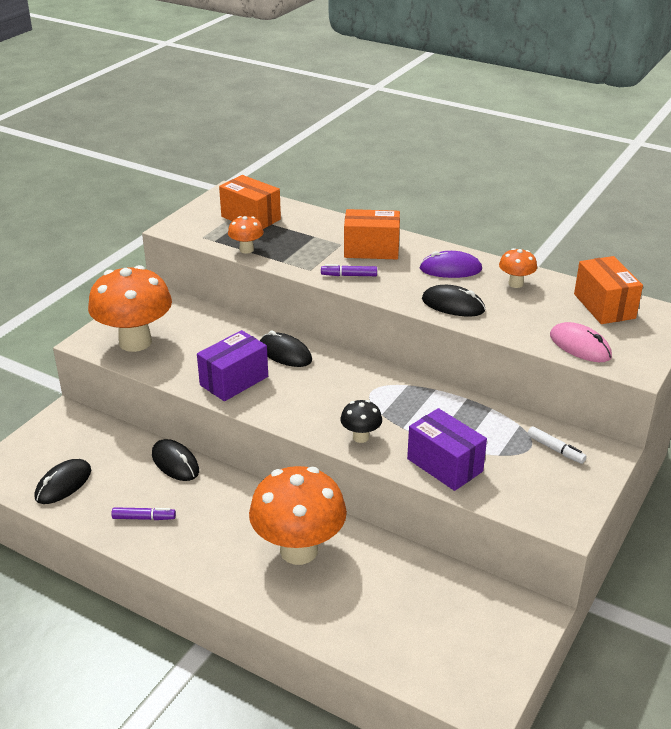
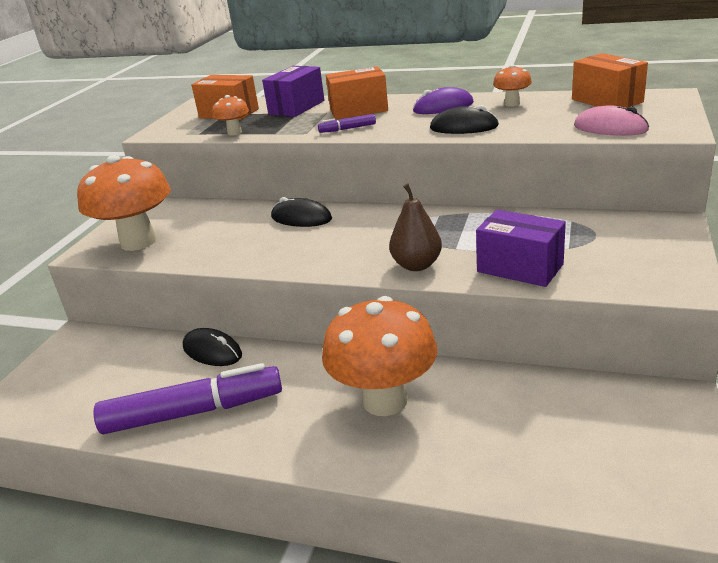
camera: 10 degrees left, 5 degrees down
(63, 484) = (88, 401): black mouse -> none
(144, 518) = (193, 412): purple marker -> purple marker, size x2.42
(234, 381) = (257, 250): purple box -> purple box (296, 107)
(361, 437) = (416, 265): black mushroom -> brown pear
(555, 449) = (622, 231): white marker -> none

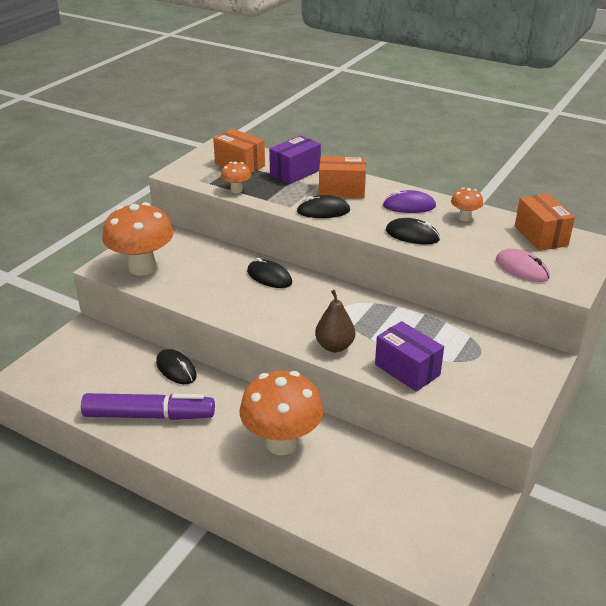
camera: 10 degrees right, 5 degrees up
(347, 129) = (323, 211): purple marker -> black mouse

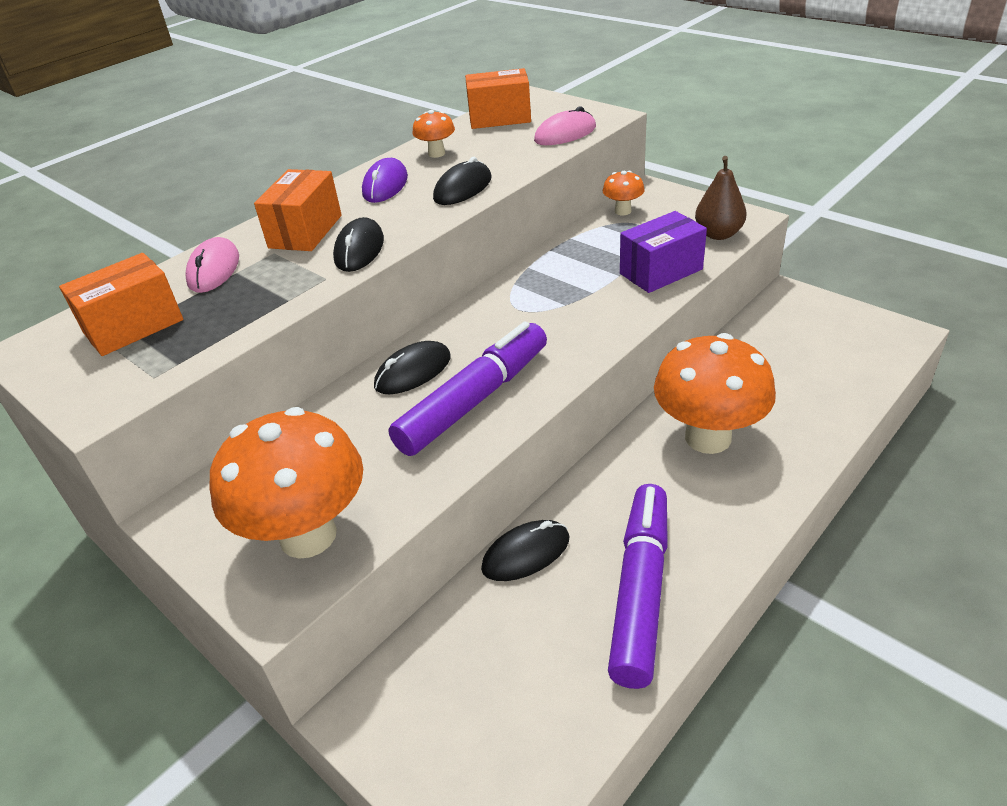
camera: 75 degrees left, 5 degrees up
(236, 190) = (230, 331): orange mushroom -> orange mushroom (623, 211)
(245, 302) = (475, 400): none -> purple marker
(295, 172) = (214, 269): purple box -> pink mouse
(334, 346) = (605, 321): brown pear -> brown pear (718, 234)

